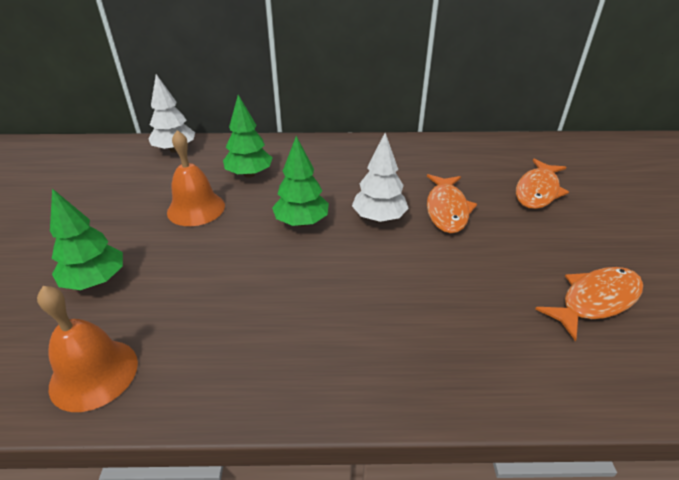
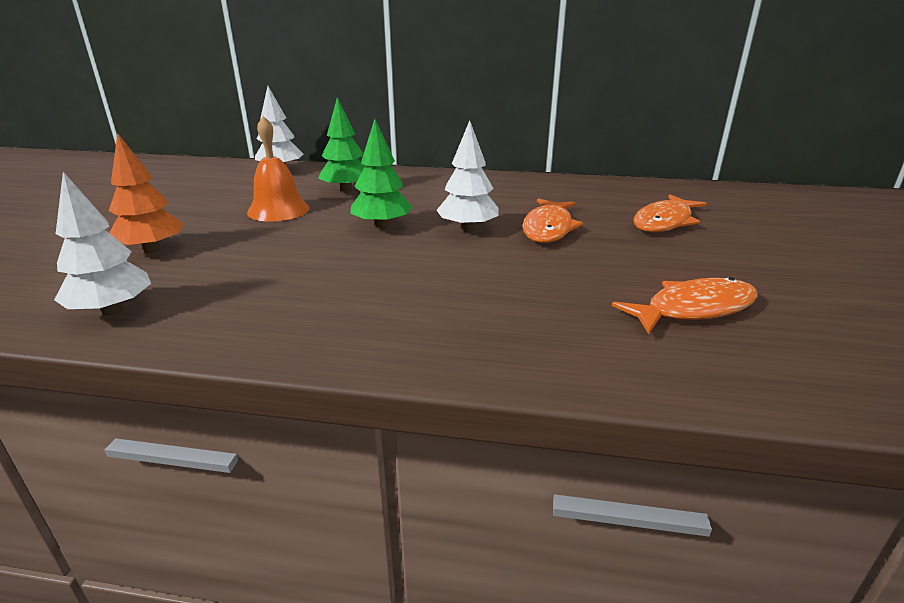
camera: 10 degrees right, 10 degrees down
(94, 374) = (112, 311): orange bell -> white tree
(95, 281) = (152, 250): green tree -> orange tree

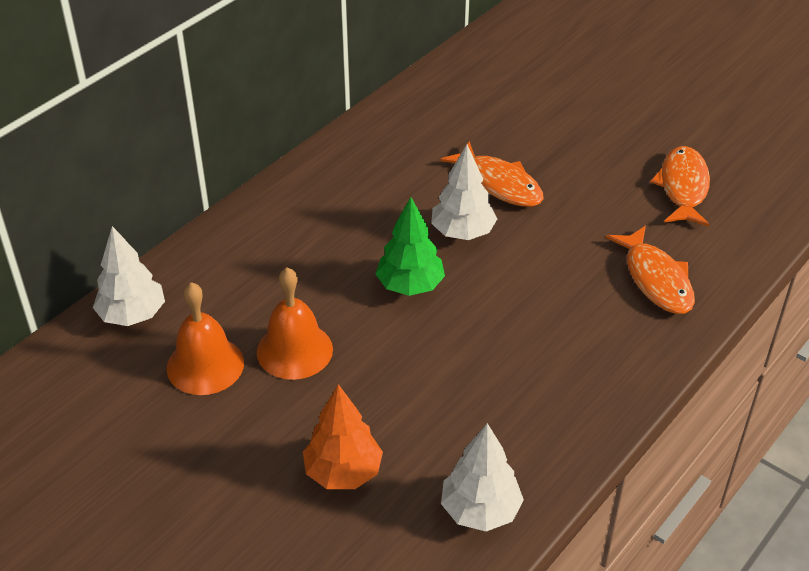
camera: 60 degrees left, 15 degrees up
(247, 193) = (205, 365): none -> orange bell
(346, 191) = (274, 279): green tree -> none
(664, 222) = (537, 113): orange fish -> orange fish (656, 279)

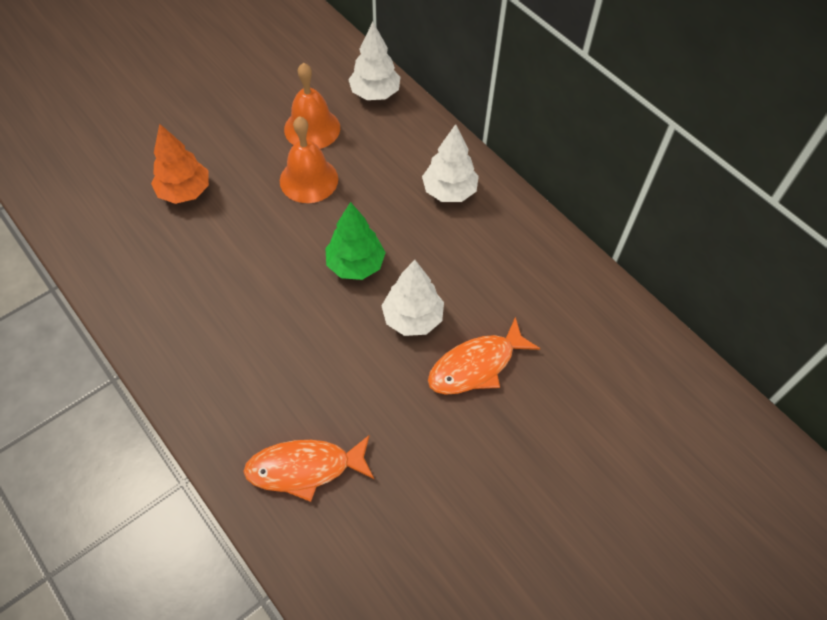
camera: 100 degrees right, 15 degrees up
(480, 511) = (116, 264): white tree -> white tree (449, 191)
(683, 187) = (435, 549): orange fish -> none

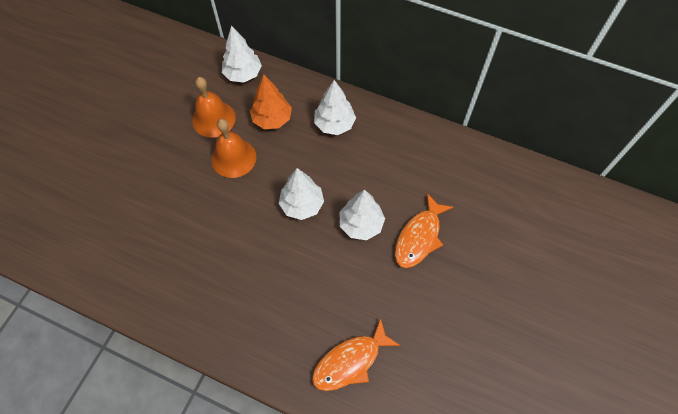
camera: 25 degrees left, 5 degrees up
(184, 191) = (149, 206): orange tree -> orange tree (272, 119)
(355, 265) = (302, 205): green tree -> white tree

